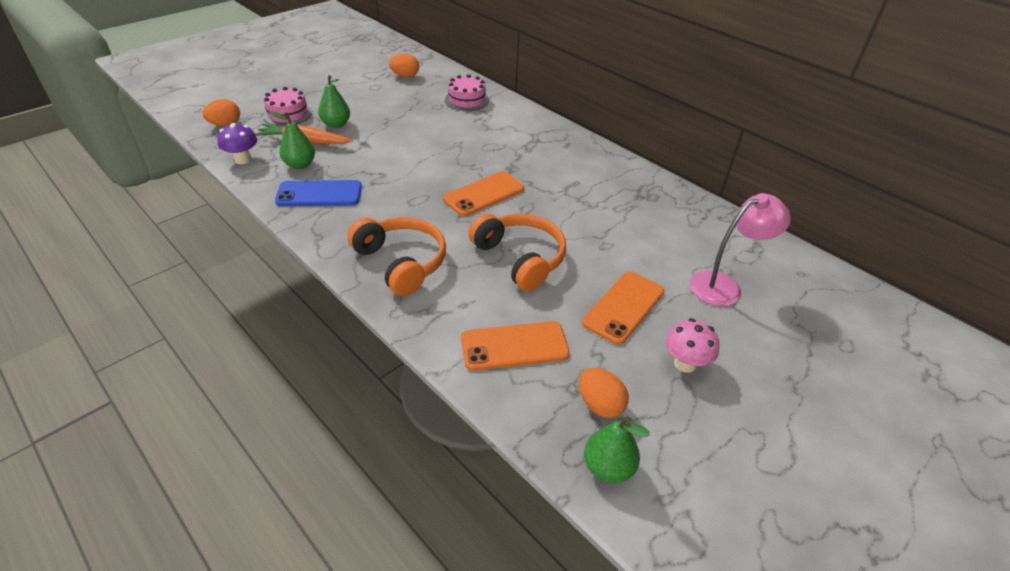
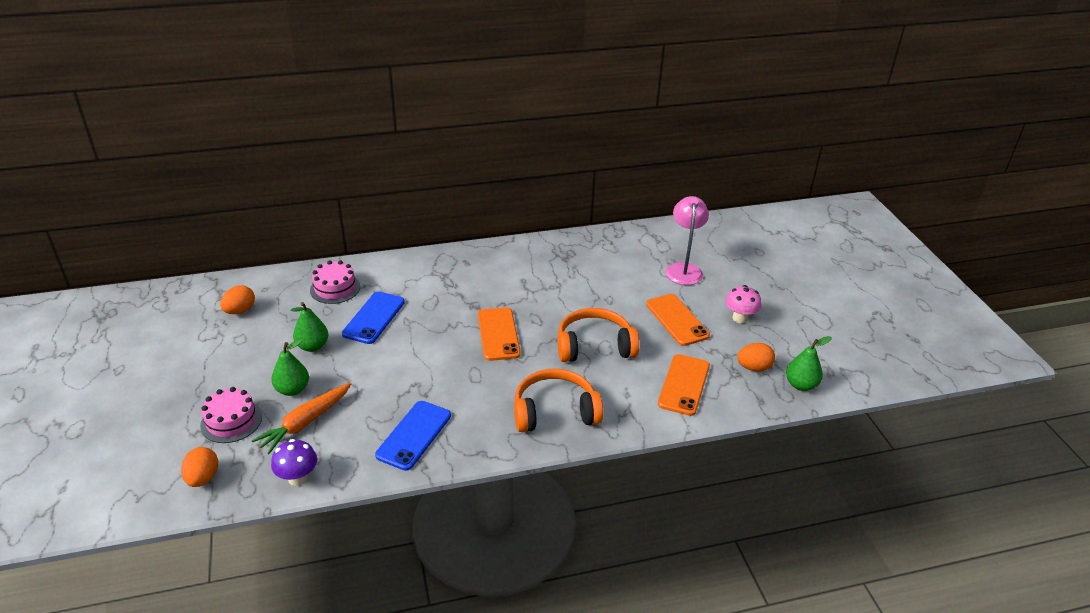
camera: 60 degrees left, 5 degrees down
(300, 165) = (349, 436): green pear -> green pear (312, 346)
(447, 128) = (374, 318): none -> blue phone

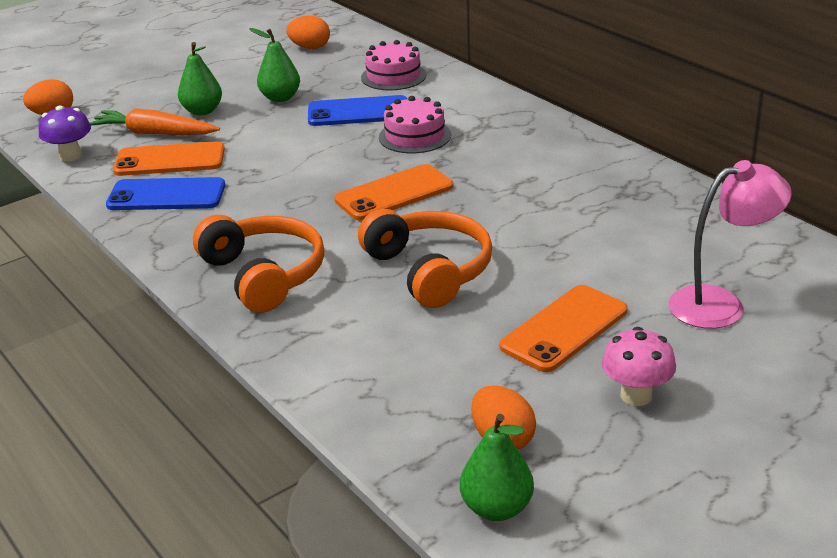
camera: 70 degrees right, 5 degrees down
(231, 421) = (138, 100): pink cake -> pink cake (415, 136)
(684, 385) = (399, 372): orange phone -> orange phone (170, 160)

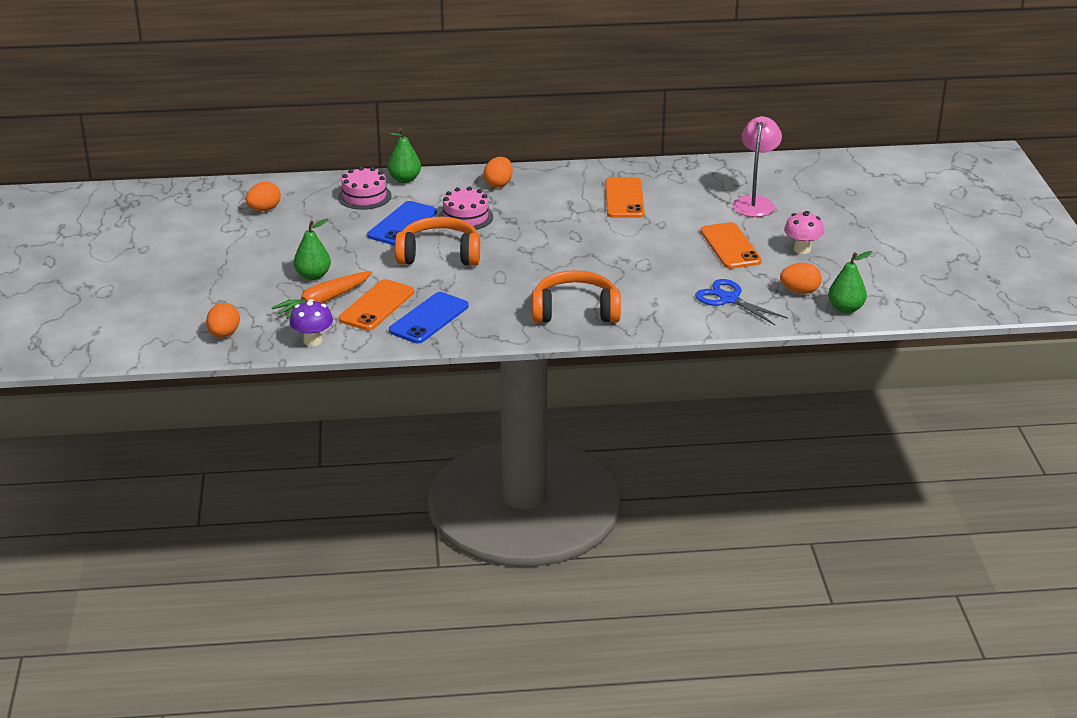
camera: 60 degrees left, 0 degrees up
(280, 98) = (336, 243): green pear -> green pear (404, 179)
(394, 193) = (531, 246): orange phone -> orange phone (624, 198)
(410, 380) = (728, 299): none -> blue scissors
(430, 270) = (632, 262): orange headphones -> orange headphones (439, 254)
(515, 126) = (498, 184): none -> orange egg

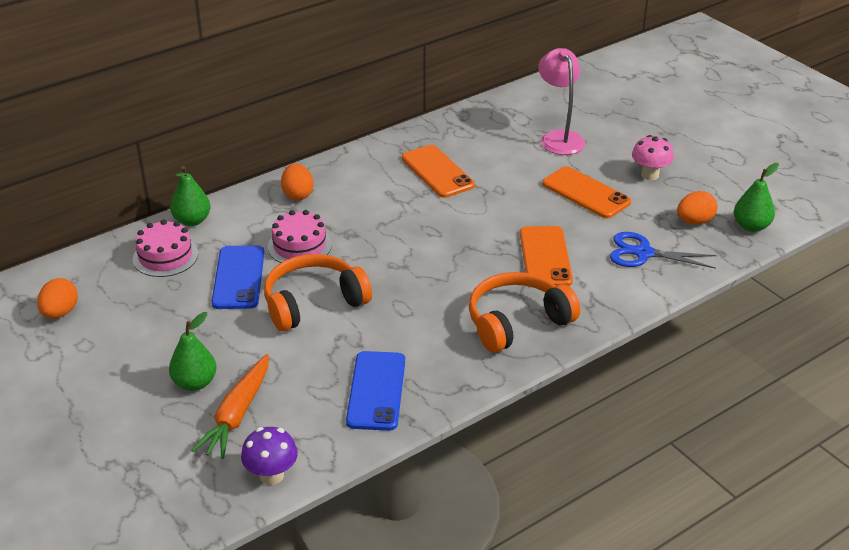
camera: 30 degrees left, 5 degrees up
(224, 334) = (154, 510): orange egg -> none
(376, 306) = (303, 396): orange phone -> orange phone (545, 257)

